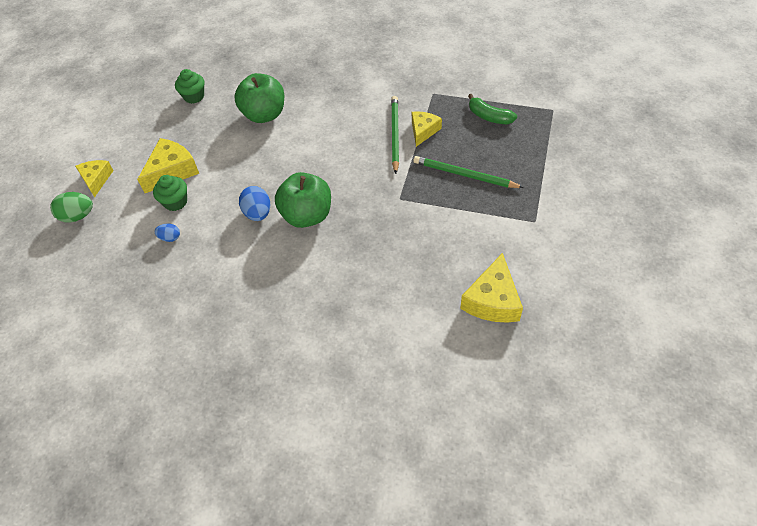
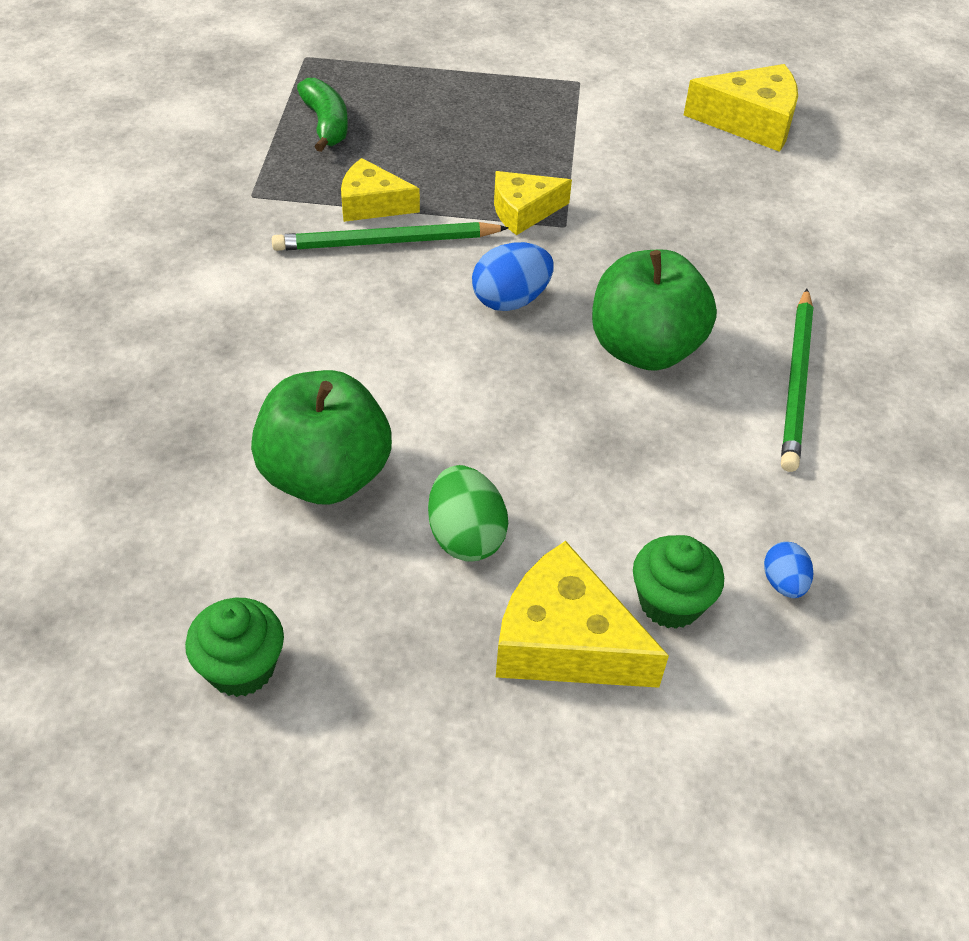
camera: 105 degrees left, 5 degrees down
(78, 216) = (788, 844): green egg -> green egg (465, 536)
(96, 179) = (637, 846): yellow cheese -> yellow cheese (523, 211)
(258, 213) = (661, 430): blue egg -> blue egg (510, 300)
(464, 175) = (488, 151): green pencil -> green pencil (796, 382)
(489, 117) = (326, 124): green banana -> green banana turned 45 degrees counterclockwise

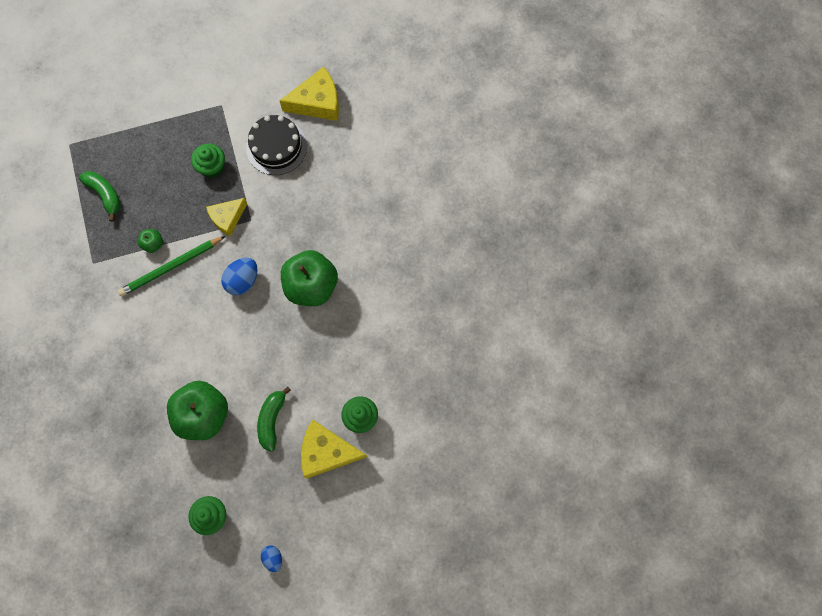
camera: 20 degrees left, 25 degrees up
(372, 204) = (153, 244): yellow cheese -> green apple
(465, 536) = (272, 420): green egg -> green banana
(528, 144) = (212, 167): none -> green cupcake
(654, 152) = (276, 147): none -> black cake
(783, 583) = (401, 389): blue egg -> blue egg (273, 558)
(796, 382) = (382, 278): green pencil -> none

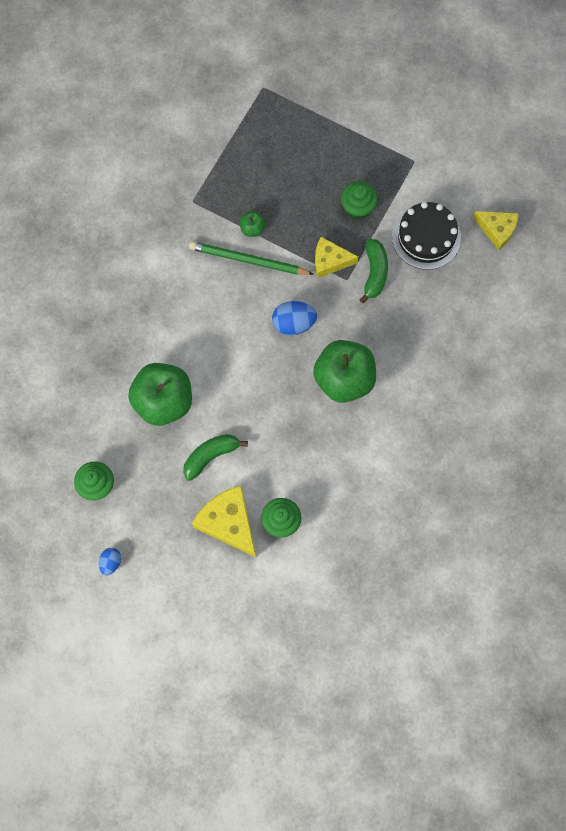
camera: 45 degrees right, 0 degrees up
(105, 195) = (252, 154): green banana -> green banana (374, 273)
(317, 102) = (497, 230): yellow cheese -> yellow cheese, size x0.66

